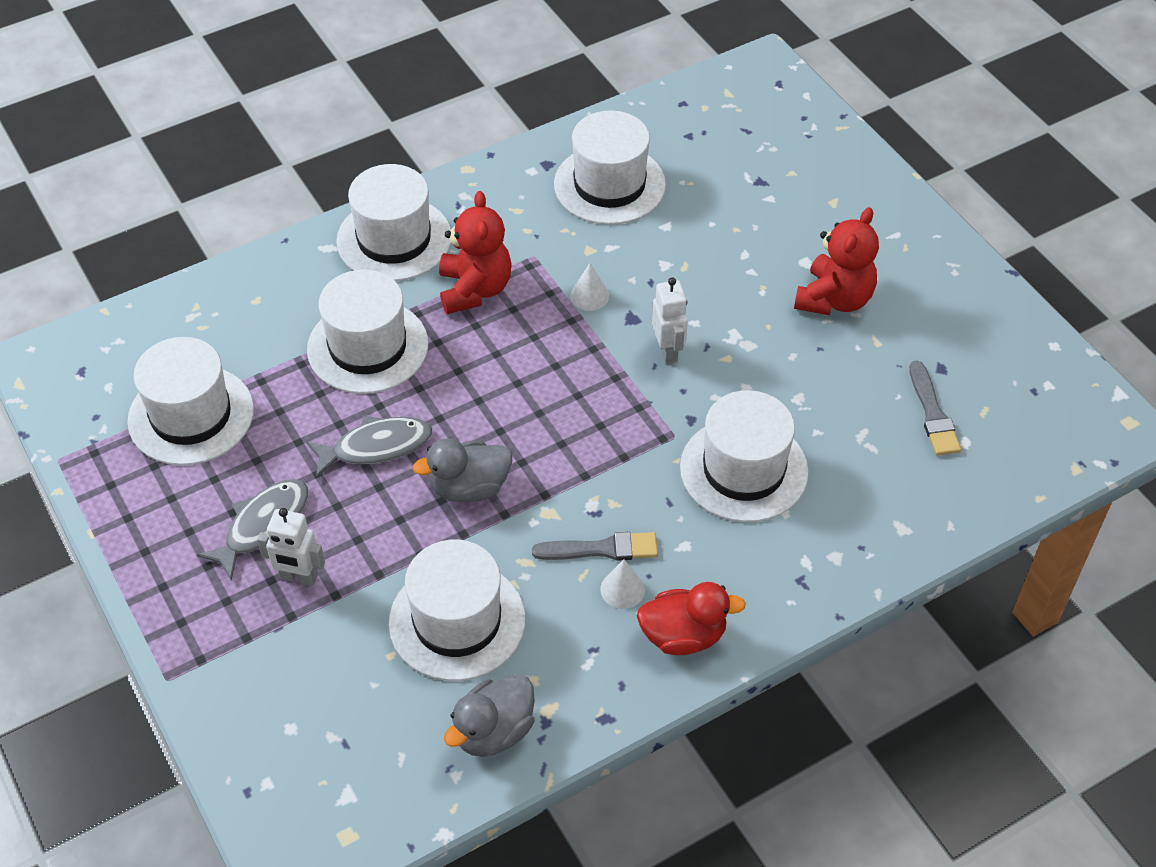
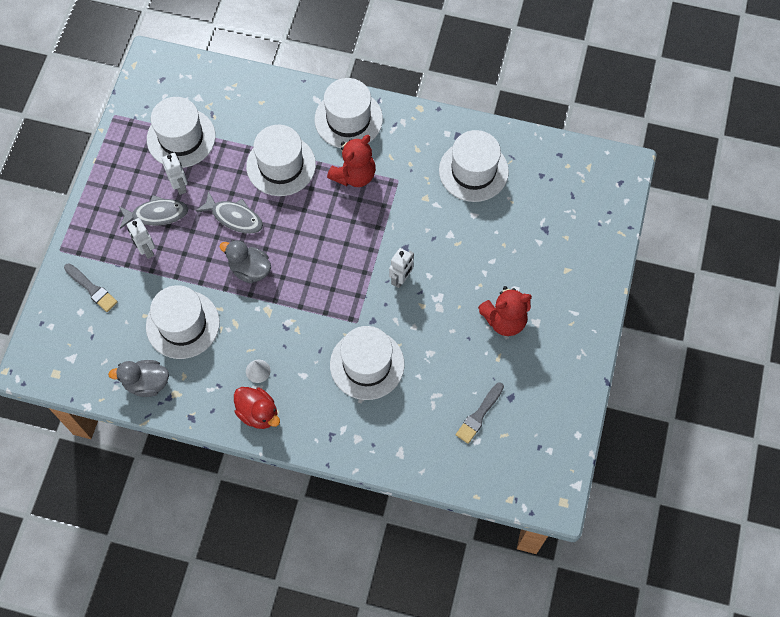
camera: 45 degrees right, 15 degrees up
(256, 469) = (180, 186): none -> white robot
(589, 296) = (399, 221): white cone -> none
(602, 549) = (270, 346): grey brush -> grey brush (92, 289)

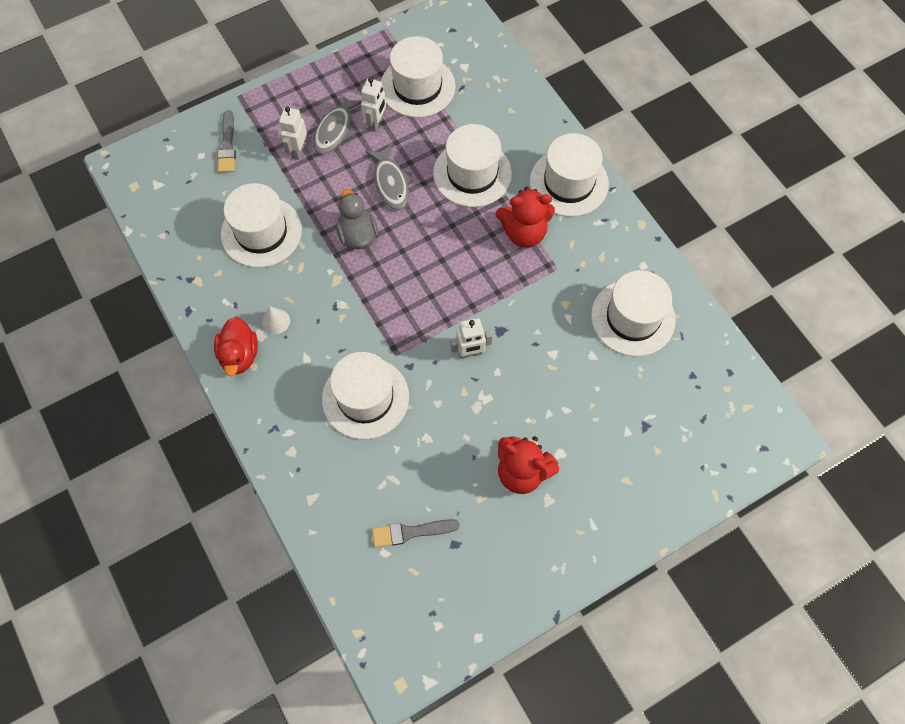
camera: 45 degrees right, 0 degrees up
(146, 383) = (186, 253): grey duck -> none
(156, 214) = (335, 130): grey fish -> grey fish turned 75 degrees clockwise

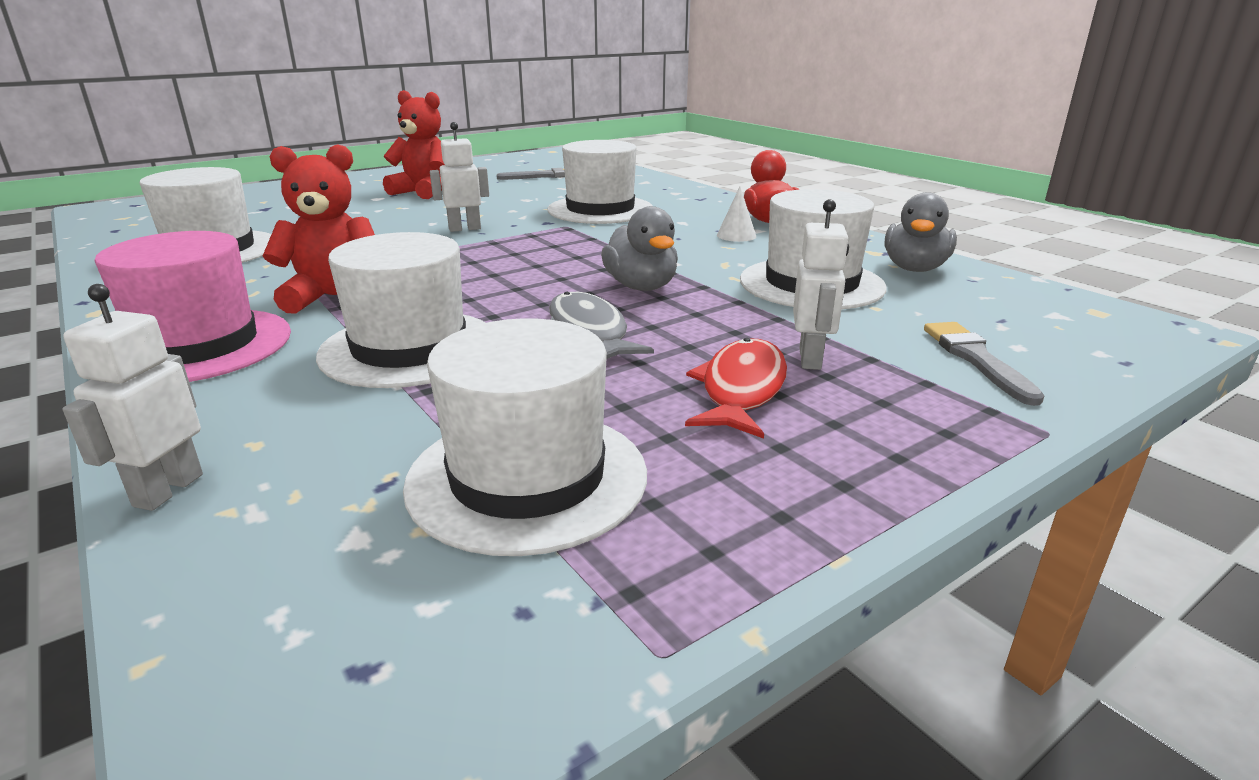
camera: 175 degrees right, 40 degrees down
(190, 250) = (914, 269): none -> grey duck
(335, 130) = (741, 389): grey fish -> red fish
(376, 123) = (640, 404): white robot -> white robot (168, 490)
(569, 182) = (197, 346): white hat -> pink hat

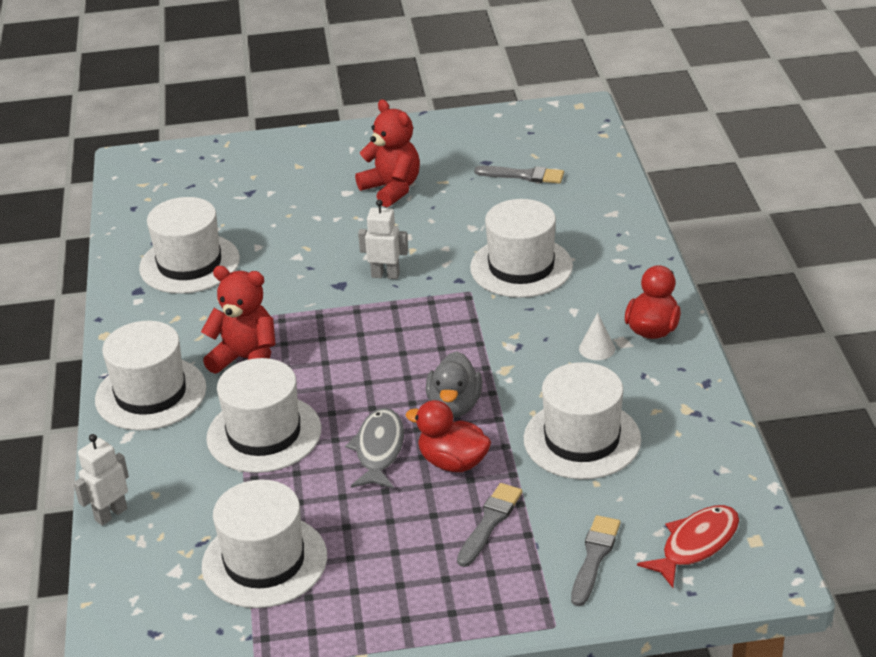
camera: 30 degrees right, 10 degrees up
(197, 346) = (151, 394): pink hat -> white hat
(695, 323) = (453, 462): none -> red duck
(741, 389) = (421, 535): red fish -> red fish (695, 545)
(810, 359) = (490, 522): white robot -> grey brush
(914, 269) = (688, 443): grey duck -> none

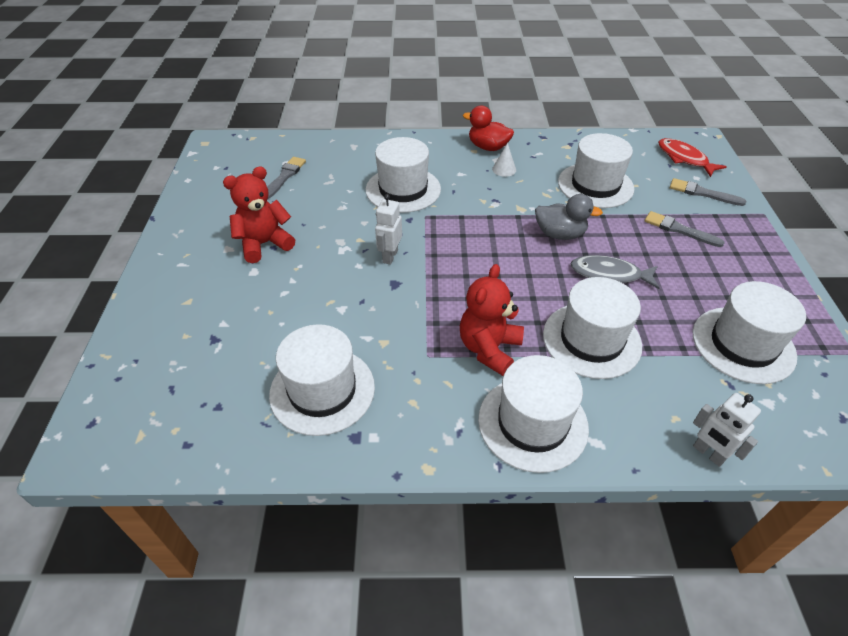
camera: 85 degrees left, 10 degrees up
(453, 462) = (621, 240): red duck -> none

